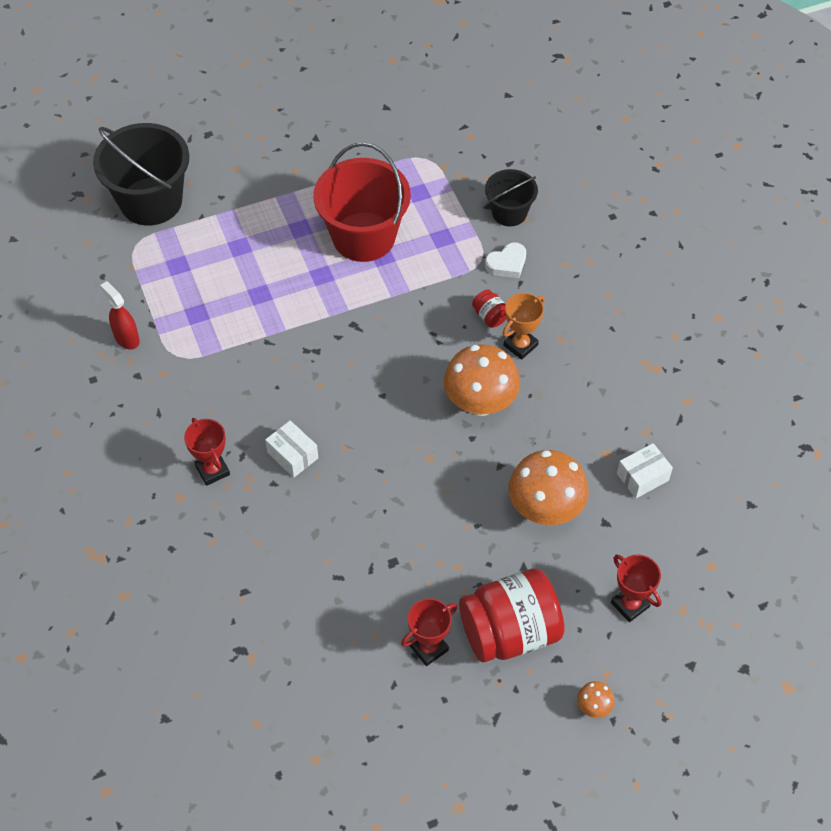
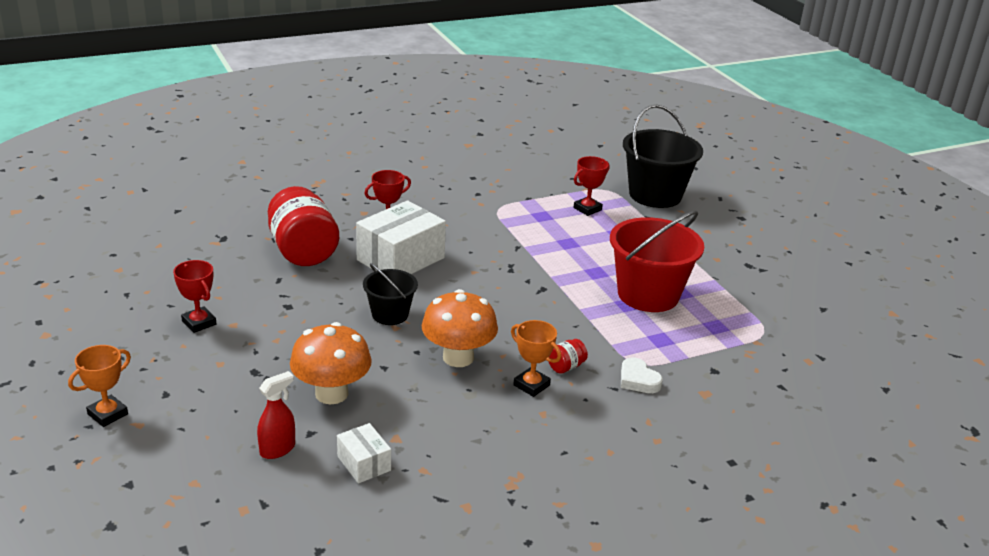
camera: 85 degrees right, 25 degrees down
(126, 338) = (513, 189): red spray bottle -> red spray bottle (277, 449)
(292, 455) = (400, 259): white box -> white box, size x1.97
(509, 213) = (709, 384): black bucket -> black bucket (390, 314)
(509, 632) = (202, 367): red jar -> red jar (303, 251)
(593, 707) = (107, 414): orange mushroom -> orange trophy
(630, 605) = (211, 444): red trophy -> red trophy (587, 209)

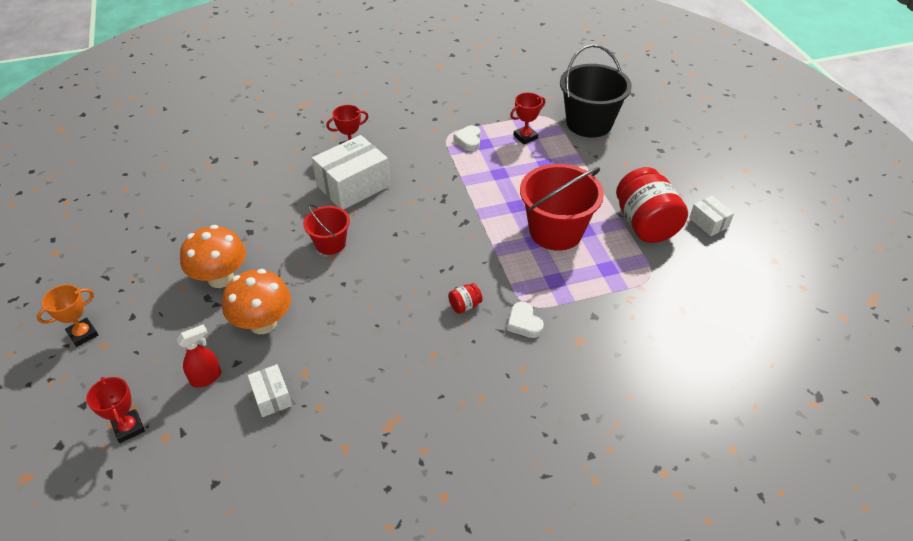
camera: 10 degrees right, 15 degrees up
(199, 323) = (175, 246): red trophy -> red trophy (129, 428)
(303, 251) = (275, 175): red jar -> red jar (645, 224)
(390, 314) = (330, 243): black bucket -> red bucket
(458, 357) = (376, 291): orange mushroom -> orange mushroom (220, 278)
(523, 213) = (469, 140): none -> white heart
(531, 385) = (431, 323): orange trophy -> none
(813, 281) = (708, 222): none -> white box

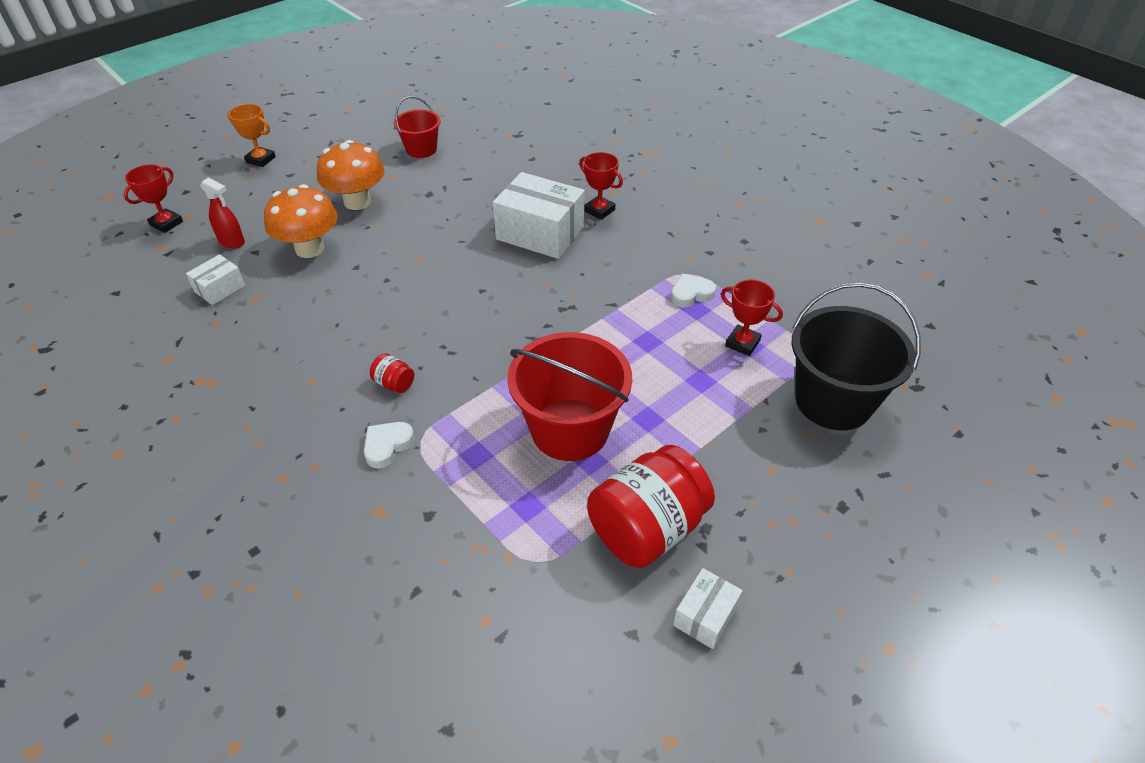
camera: 65 degrees right, 0 degrees up
(330, 243) = (440, 250): red bucket -> red bucket (421, 149)

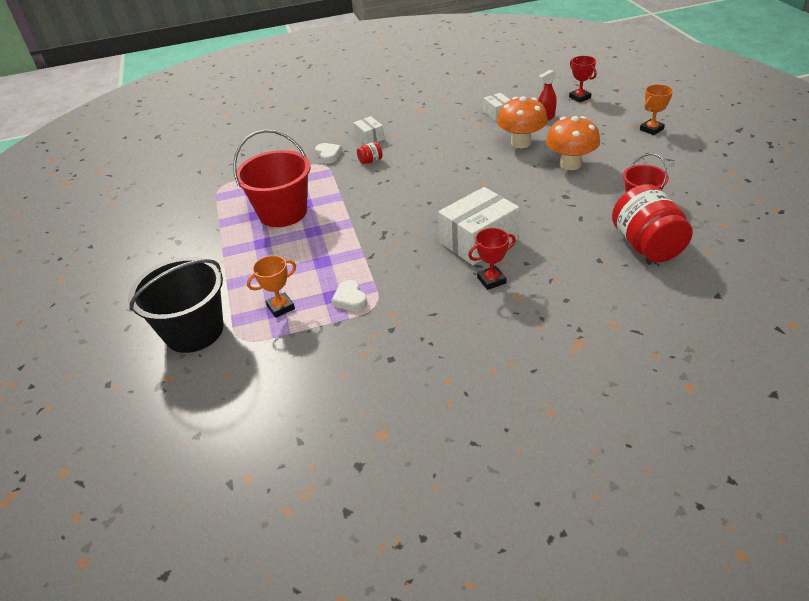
camera: 120 degrees right, 5 degrees down
(647, 529) = (199, 222): red jar -> red jar (646, 245)
(691, 294) = (350, 299): white heart -> white heart turned 150 degrees clockwise
(705, 616) = (141, 227): white box -> white box (369, 138)
(742, 343) = (281, 307): red trophy -> orange trophy

